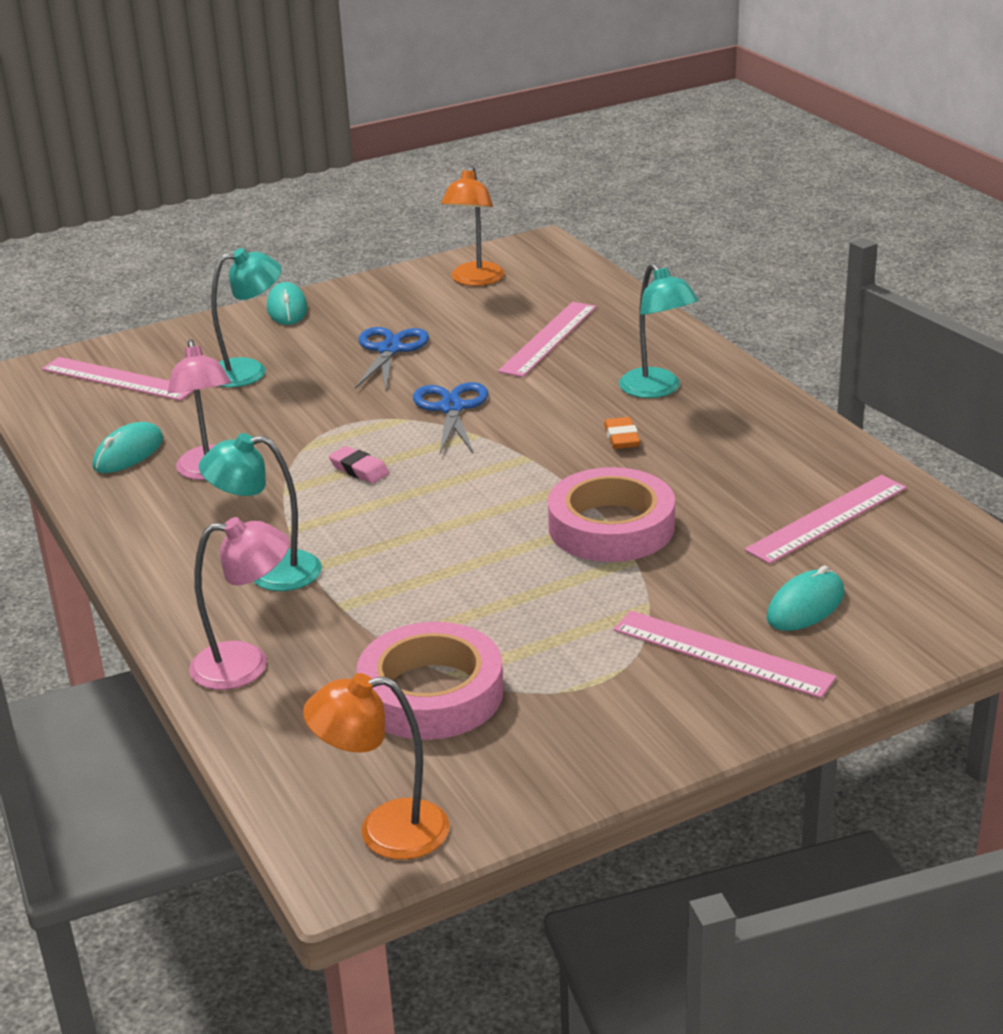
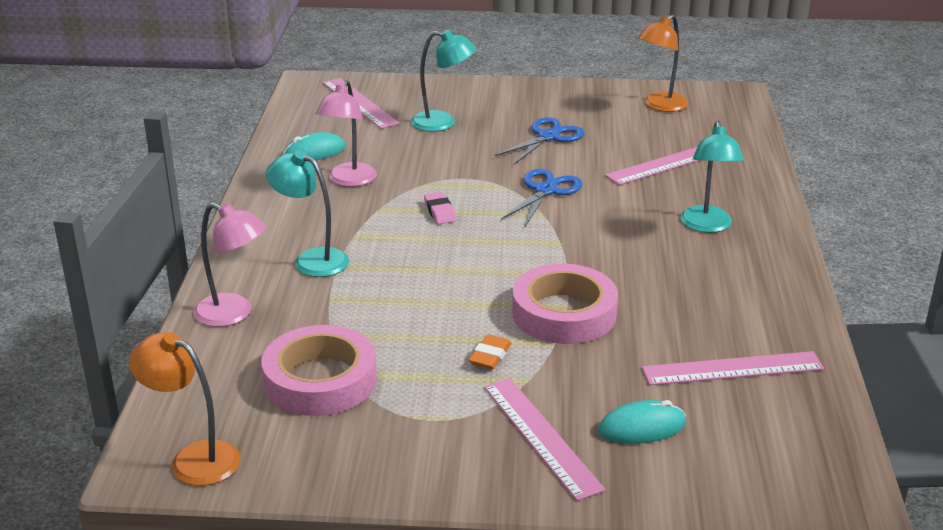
camera: 30 degrees right, 0 degrees up
(287, 309) = (511, 88): turquoise mouse -> none
(621, 438) = (642, 252): orange eraser -> orange eraser (490, 356)

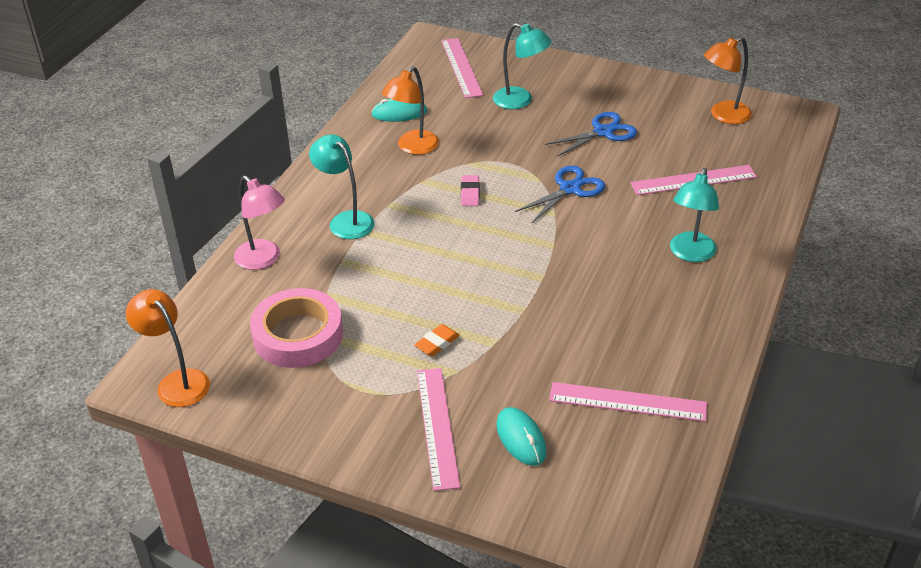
camera: 20 degrees right, 10 degrees up
(349, 181) = (412, 147): pink lamp -> orange lamp
(564, 313) = (518, 316): pink tape -> none
(642, 427) = (521, 439): turquoise mouse -> turquoise mouse turned 60 degrees clockwise

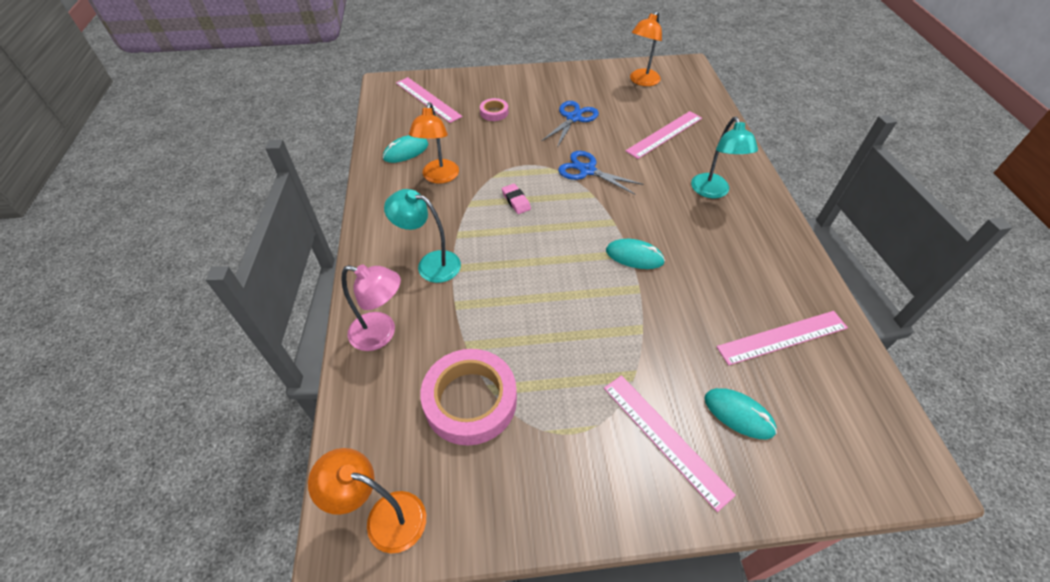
camera: 30 degrees left, 10 degrees up
(437, 343) = (597, 351): orange eraser -> none
(520, 101) = (494, 112): turquoise lamp -> pink tape
(545, 282) = (634, 256): none -> turquoise mouse
(570, 189) = (587, 170): blue scissors -> blue scissors turned 75 degrees counterclockwise

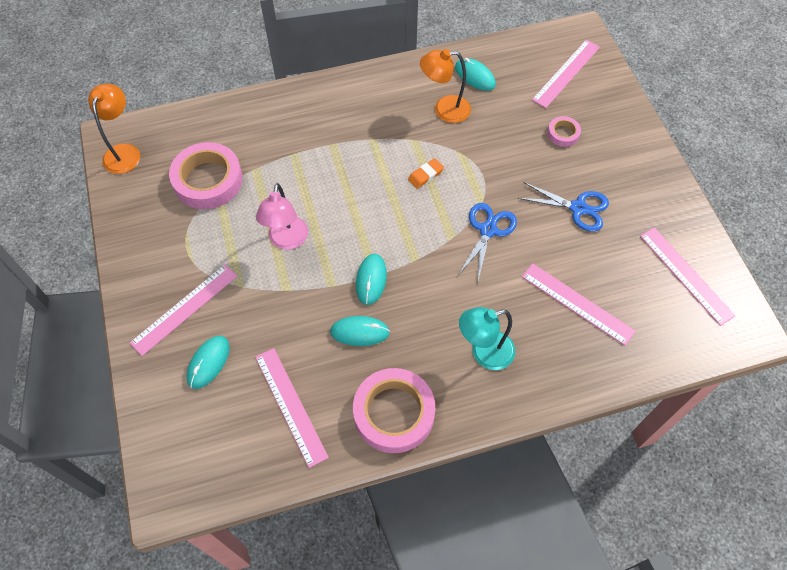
camera: 80 degrees right, 10 degrees up
(381, 334) = (260, 114): pink lamp -> pink lamp (287, 241)
(430, 264) = (334, 128): turquoise lamp -> none
(516, 201) = (425, 175): pink eraser -> orange eraser
(641, 81) = (685, 275): orange lamp -> pink ruler
(694, 272) = (360, 332): none -> turquoise mouse
(778, 257) = (394, 413): none -> pink tape

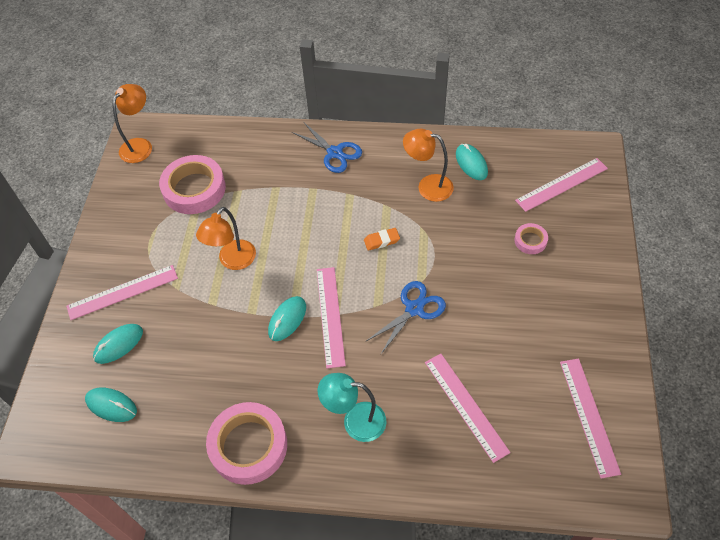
camera: 25 degrees right, 5 degrees down
(287, 241) = (233, 261): pink lamp -> orange lamp
(290, 406) = (165, 406): pink ruler -> pink ruler (330, 316)
(360, 332) = (255, 362): turquoise mouse -> turquoise mouse (111, 405)
(578, 208) = (511, 316): blue scissors -> blue scissors (335, 153)

